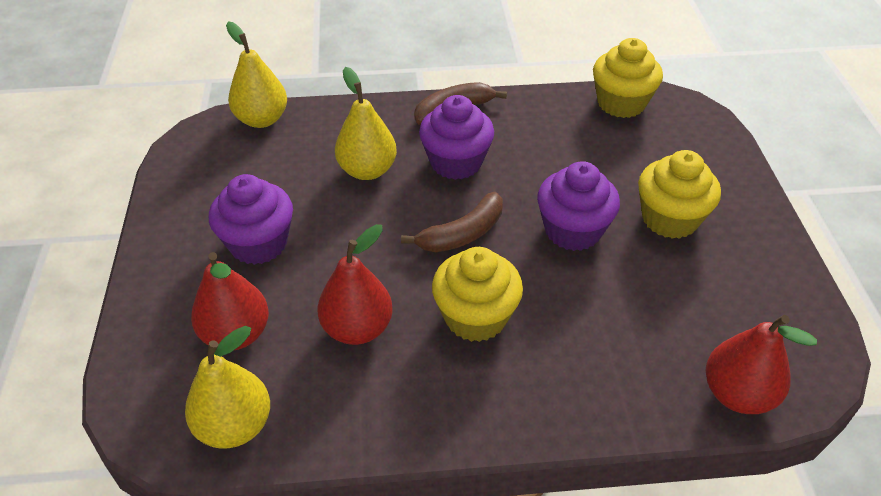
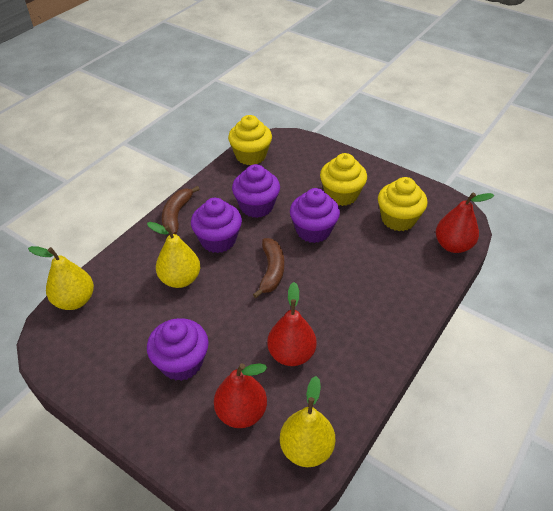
camera: 50 degrees left, 0 degrees up
(475, 317) = (330, 302): yellow cupcake -> yellow cupcake (398, 219)
(547, 159) = (256, 206): none -> purple cupcake

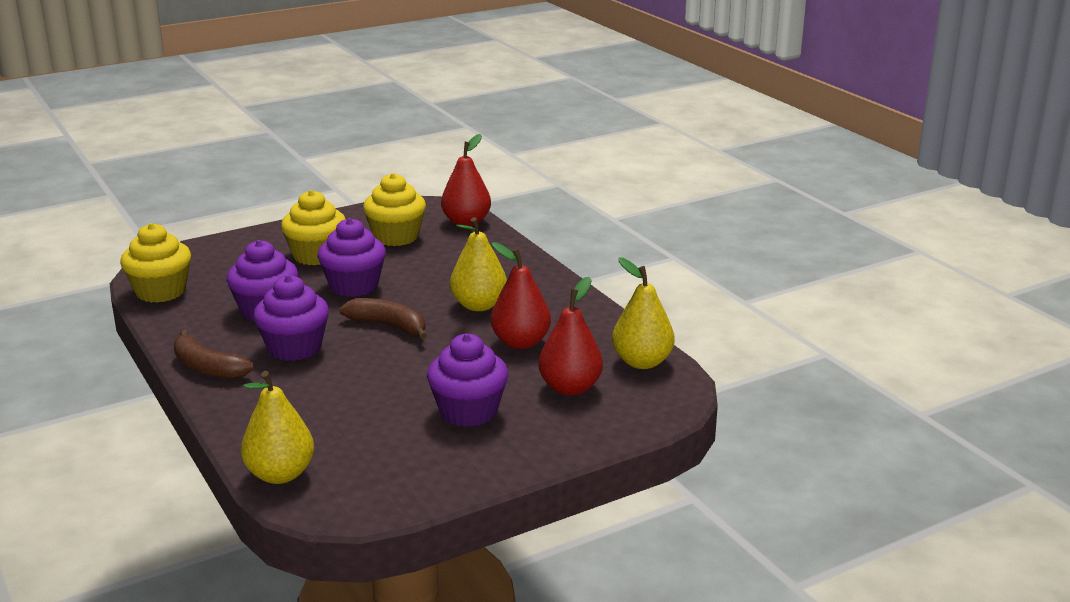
camera: 65 degrees left, 20 degrees down
(180, 279) = (332, 387): yellow pear -> yellow pear (478, 305)

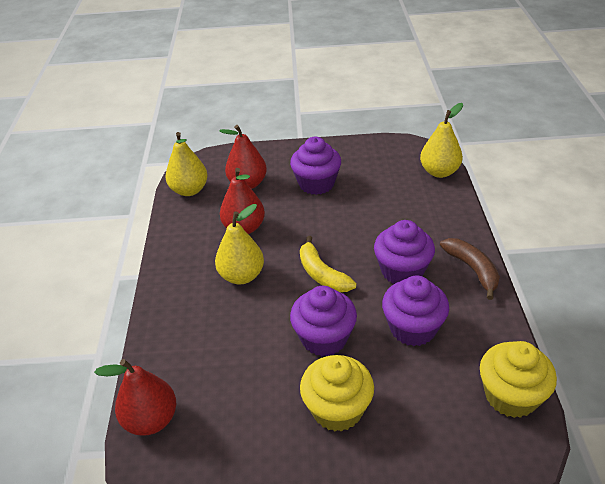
camera: 150 degrees left, 15 degrees up
(388, 326) = (322, 274): brown banana -> yellow banana
(396, 237) = (239, 417): yellow cupcake -> none

